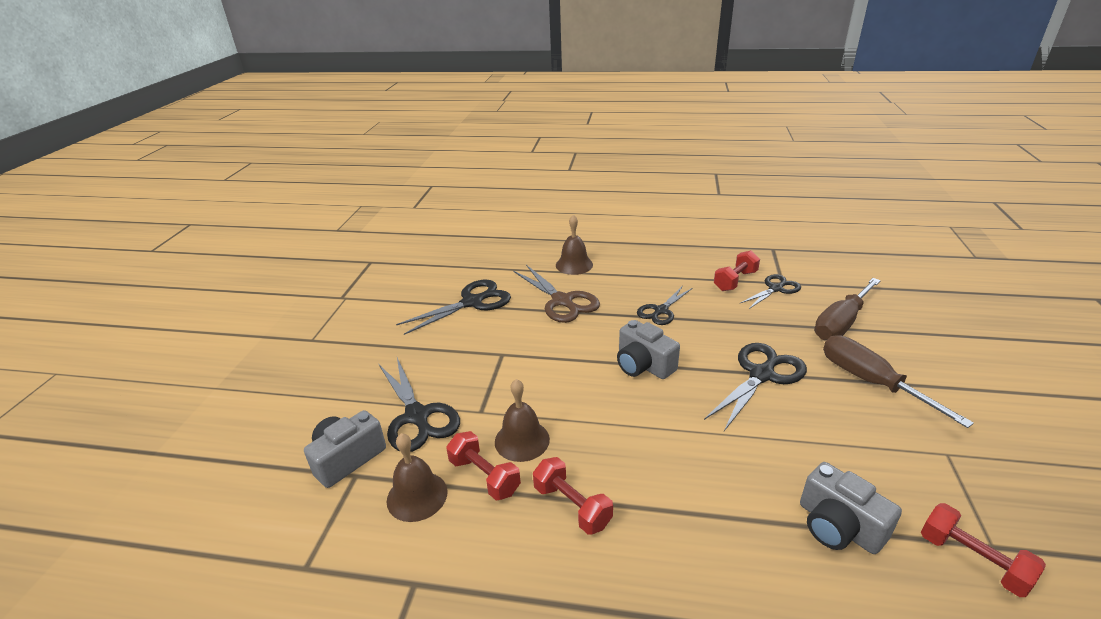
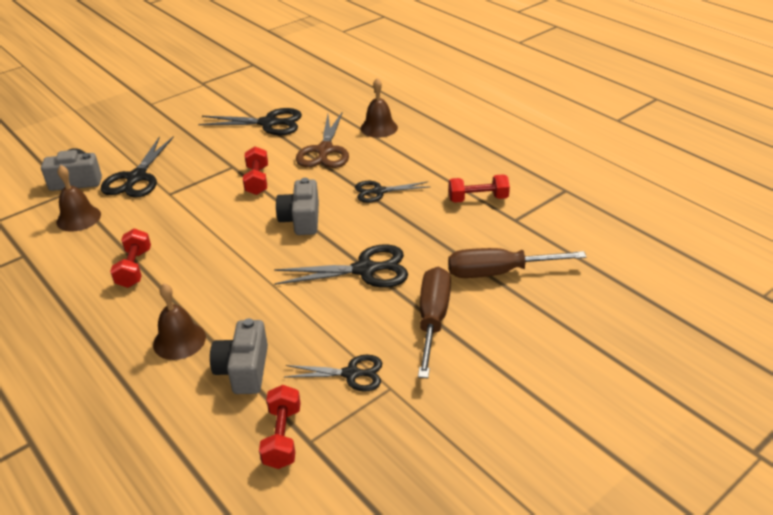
camera: 40 degrees right, 5 degrees up
(484, 476) = (119, 228): red dumbbell -> red dumbbell (257, 180)
(522, 440) = (164, 221): brown bell -> brown bell (179, 340)
(776, 289) = (499, 221): black scissors -> black scissors (351, 374)

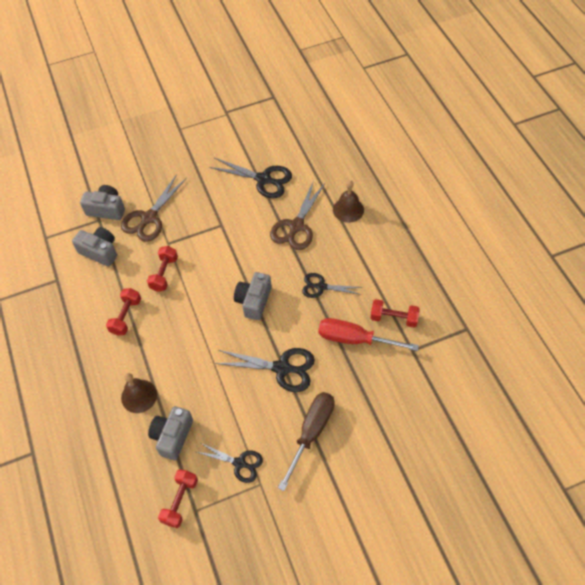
camera: 20 degrees right, 20 degrees up
(78, 218) = (100, 251): brown bell -> grey camera
(136, 178) = (149, 218): black scissors -> brown scissors
(257, 180) = (235, 247): red dumbbell -> red dumbbell (164, 274)
(442, 225) = (355, 339): none -> red screwdriver
(499, 272) = (377, 402): brown screwdriver -> none

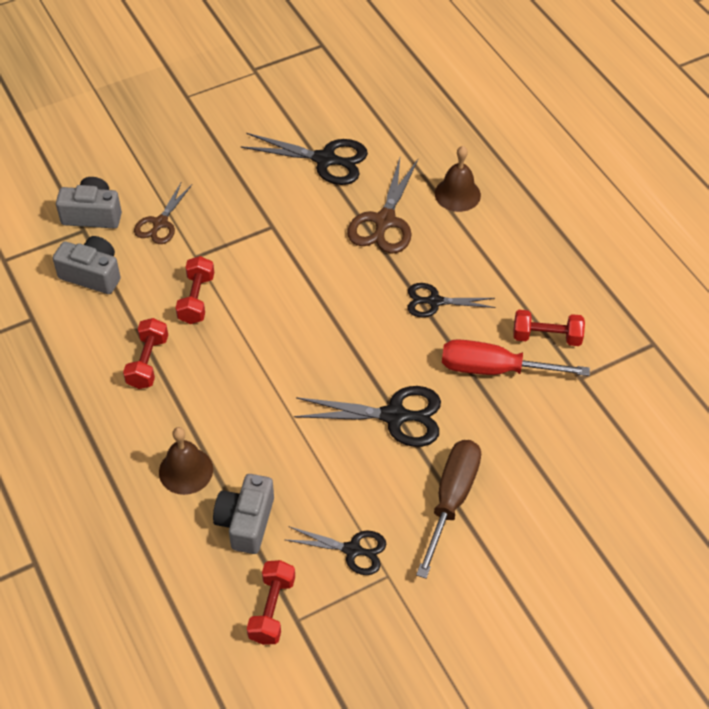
camera: 10 degrees left, 5 degrees down
(149, 218) = (160, 223): brown scissors -> brown scissors, size x0.64
(254, 301) = (338, 328): grey camera -> none

